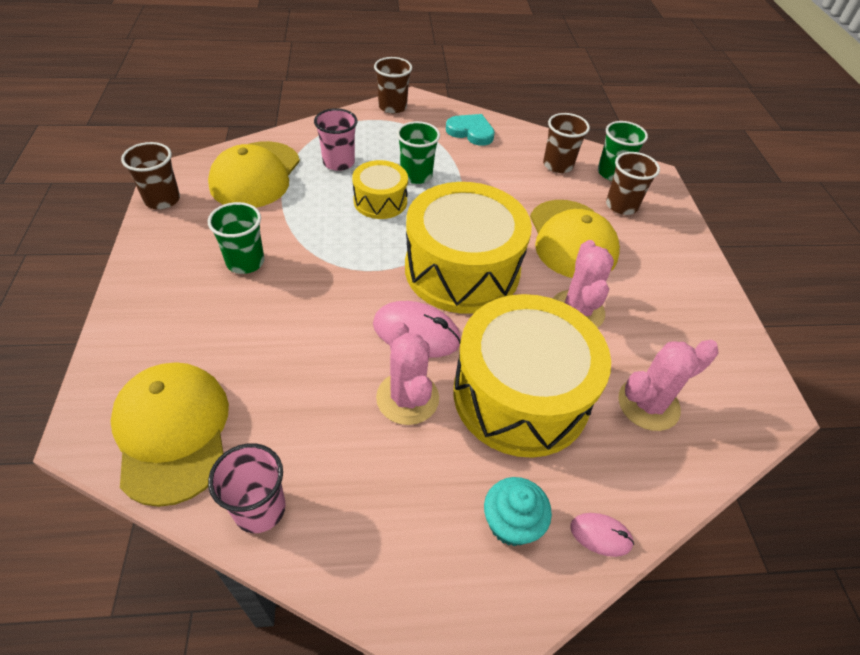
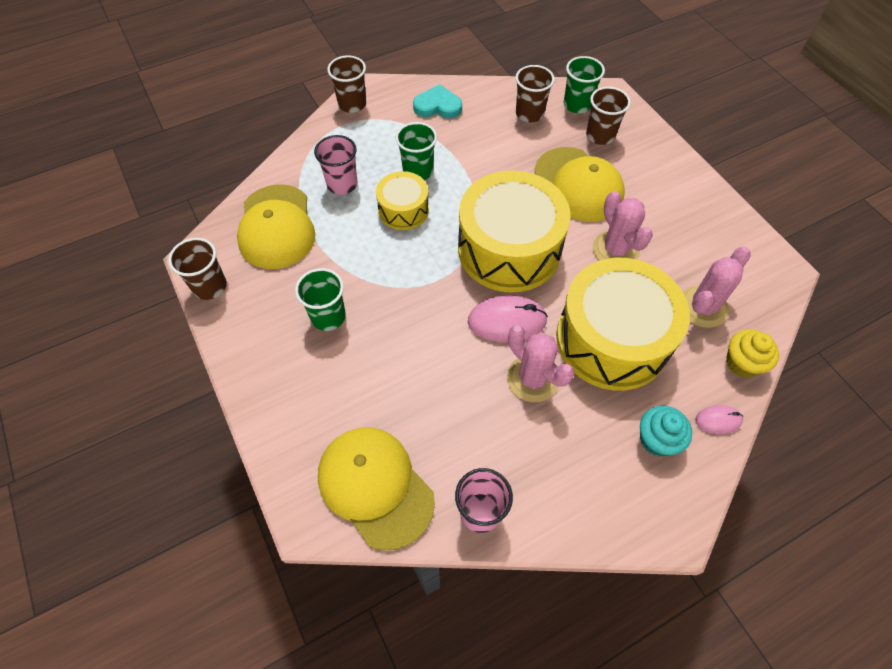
camera: 20 degrees left, 10 degrees up
(666, 484) = (742, 363): none -> yellow cupcake

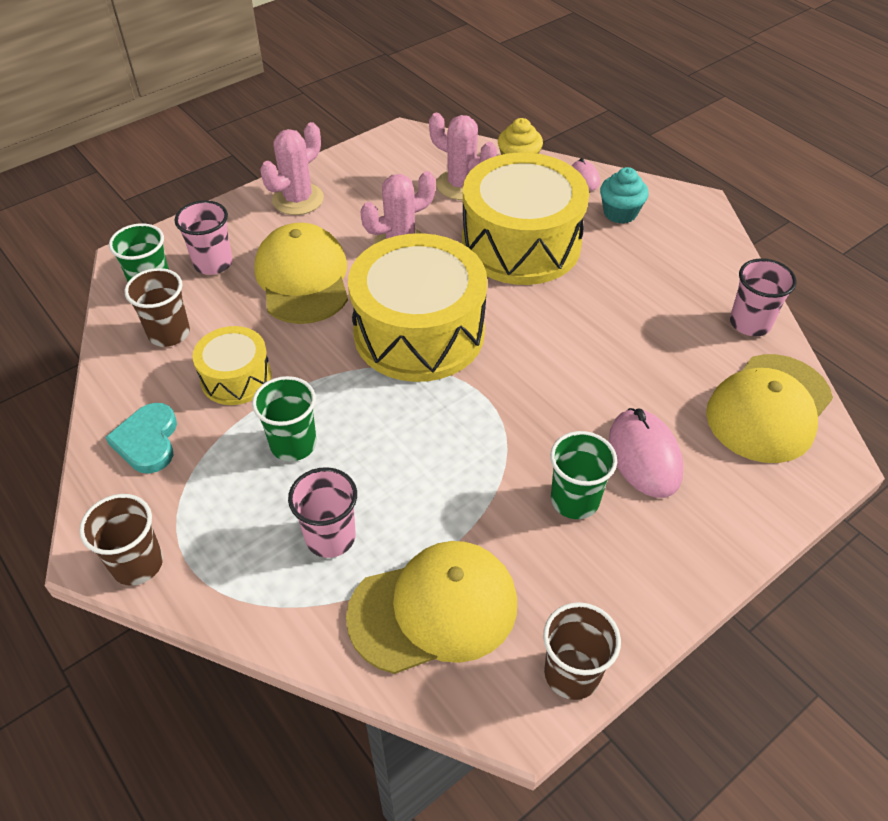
camera: 100 degrees left, 10 degrees down
(403, 210) = (372, 449): yellow drum -> yellow drum (236, 378)
(507, 321) = (524, 325): pink mouse -> pink mouse (644, 456)
(532, 379) = (590, 298): pink cactus -> pink cactus (298, 199)
(578, 185) = (303, 278): yellow cap -> yellow cap turned 60 degrees counterclockwise
(600, 135) = (213, 263): brown cup -> pink cup

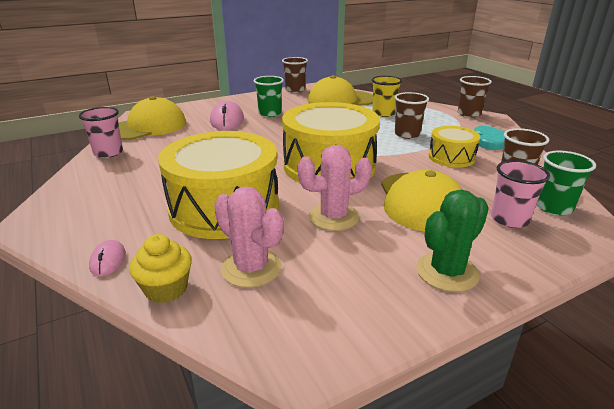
camera: 170 degrees left, 20 degrees down
(293, 444) = (407, 134): green cup -> brown cup
(298, 199) = (447, 272): pink cactus -> green cactus
(330, 537) = (383, 113): pink cup -> yellow cup
(620, 213) = (112, 222): turquoise cupcake -> none

